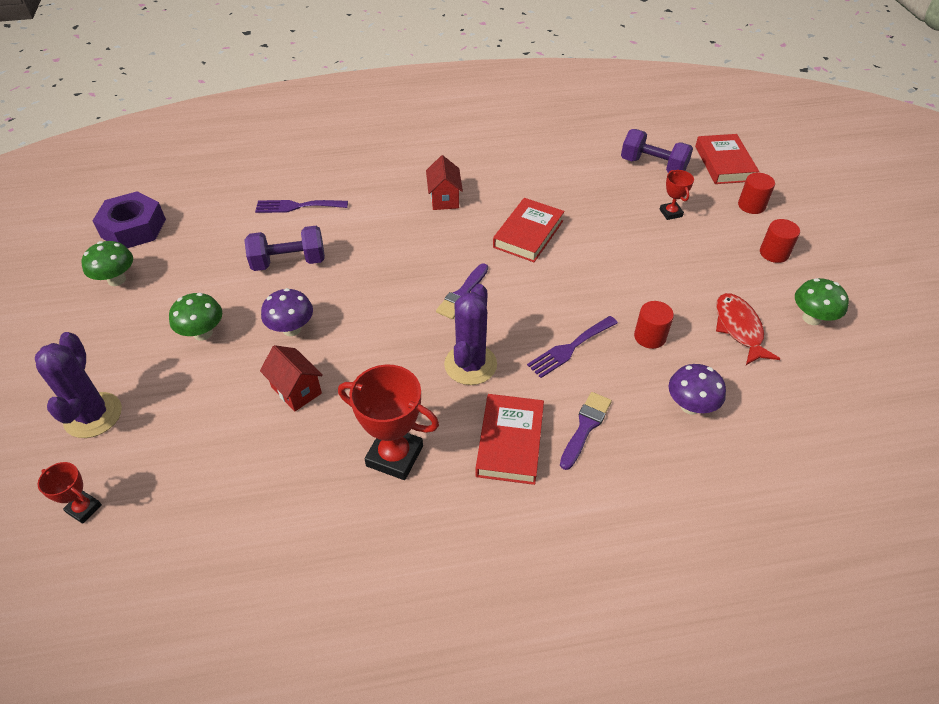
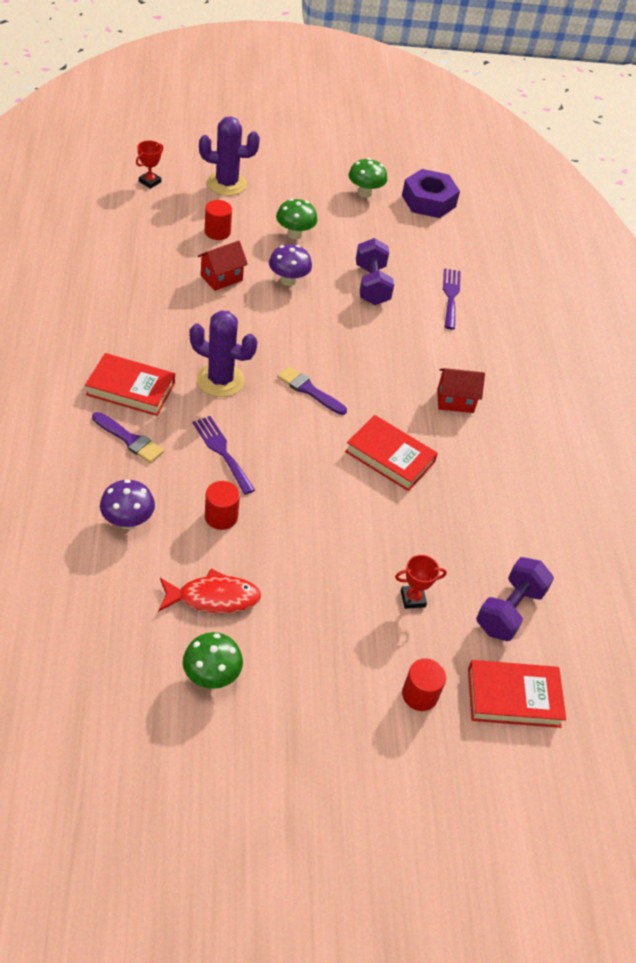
camera: 90 degrees right, 0 degrees up
(394, 456) = (141, 322): red trophy -> none
(774, 253) = (325, 683): red cylinder -> red cylinder (217, 232)

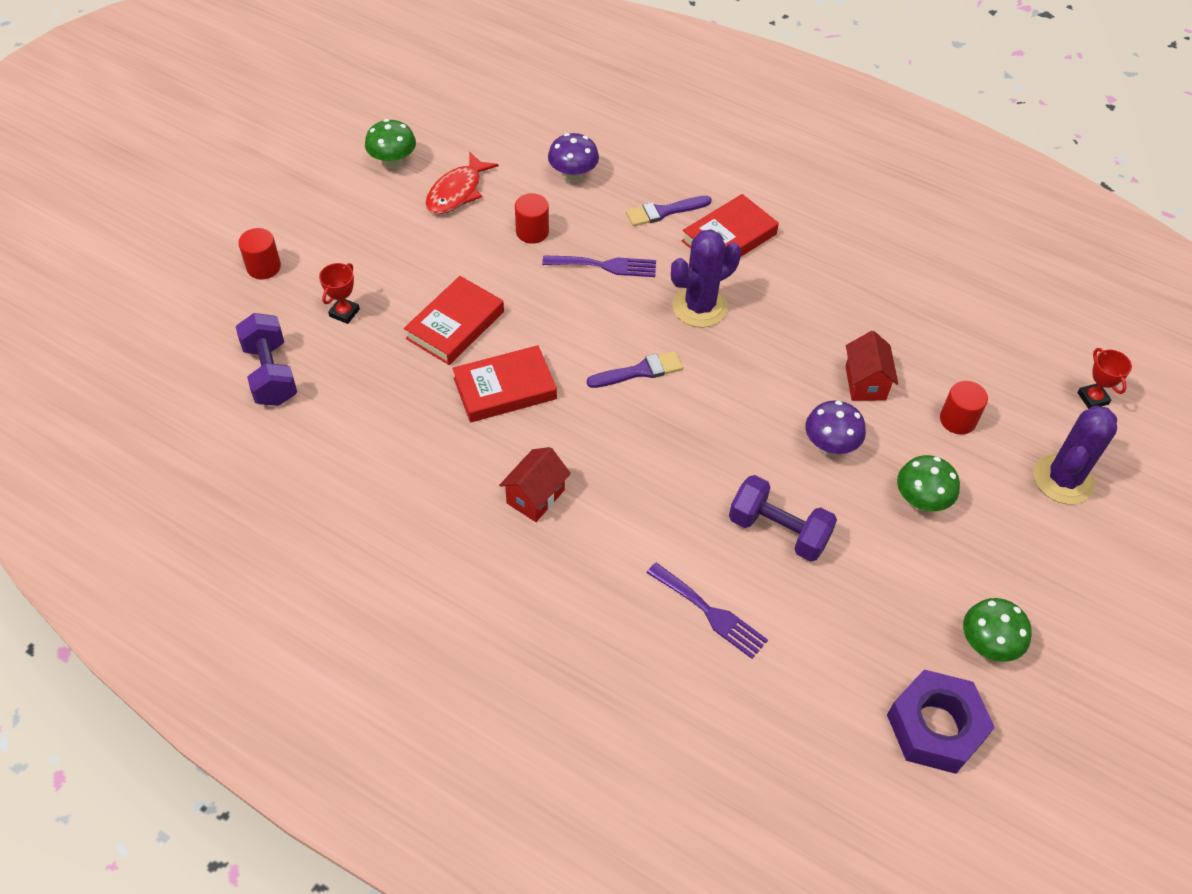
camera: 130 degrees right, 5 degrees up
(513, 697) = (202, 324): red book -> red book (455, 325)

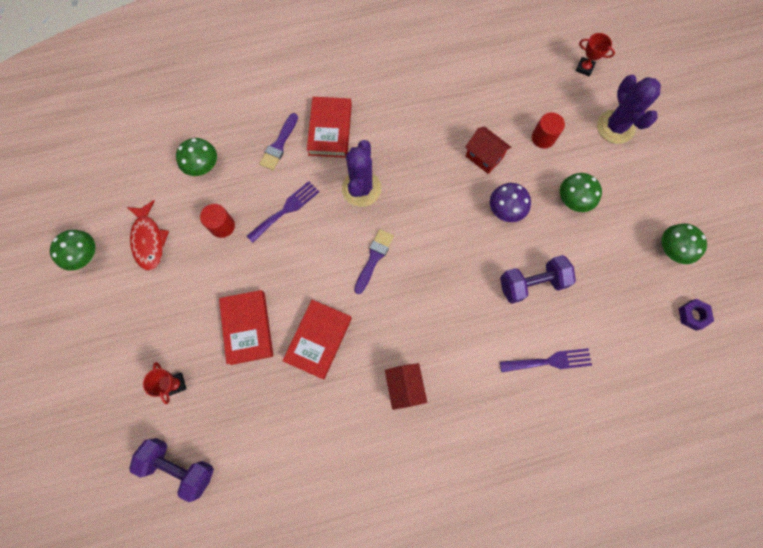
camera: 45 degrees left, 20 degrees up
(263, 267) = (90, 403): red cylinder -> none
(573, 175) = (203, 167): purple mushroom -> green mushroom
(935, 727) = (692, 315): purple nut -> purple nut, size x0.50

